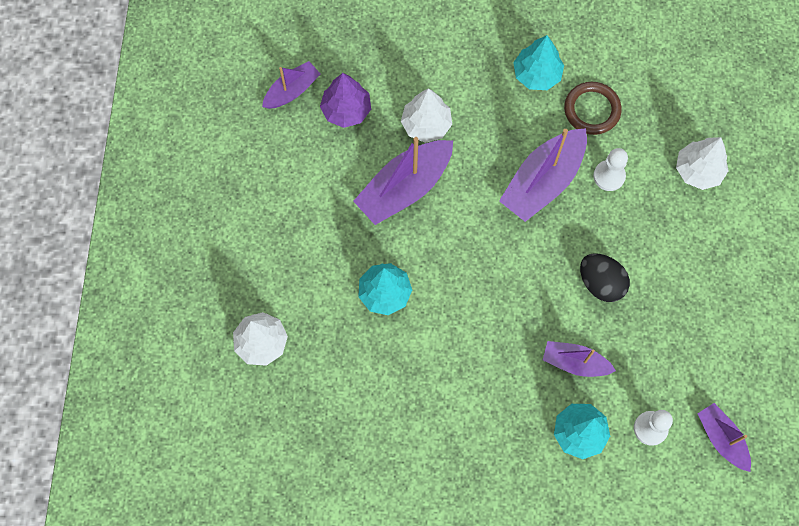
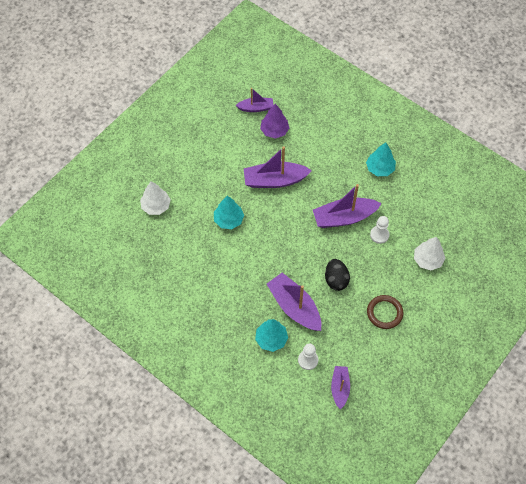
camera: 35 degrees right, 10 degrees down
(426, 125) = (307, 159): white tree -> none
(575, 362) = (294, 307): purple boat -> purple boat, size x1.70
(592, 110) = (395, 200): brown ring -> brown ring (384, 313)

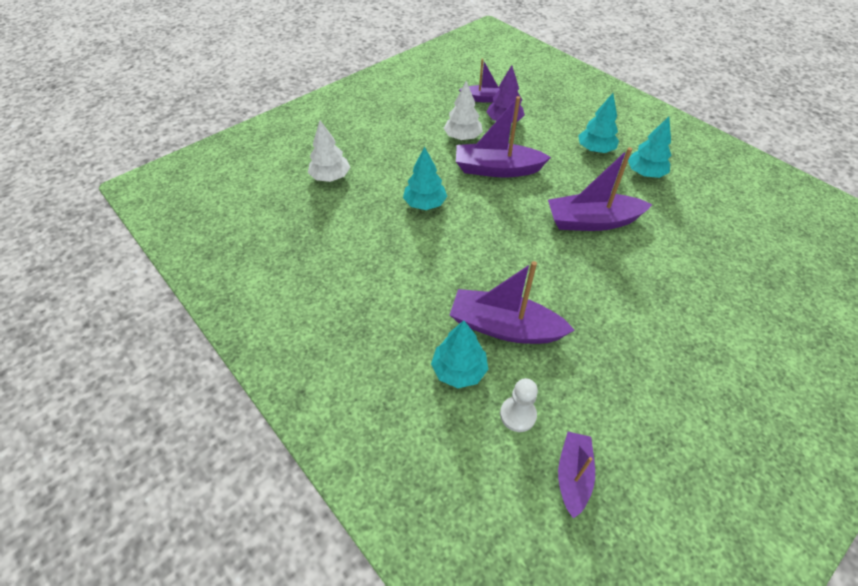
camera: 10 degrees right, 10 degrees down
(294, 307) = (504, 327): purple boat -> purple boat turned 45 degrees counterclockwise
(336, 280) = (575, 299): black egg -> none
(344, 150) = (595, 150): none -> turquoise tree
(379, 235) = (645, 249): white pawn -> none
(384, 313) = (656, 358): brown ring -> none
(427, 260) = (725, 291): white tree -> white tree (462, 137)

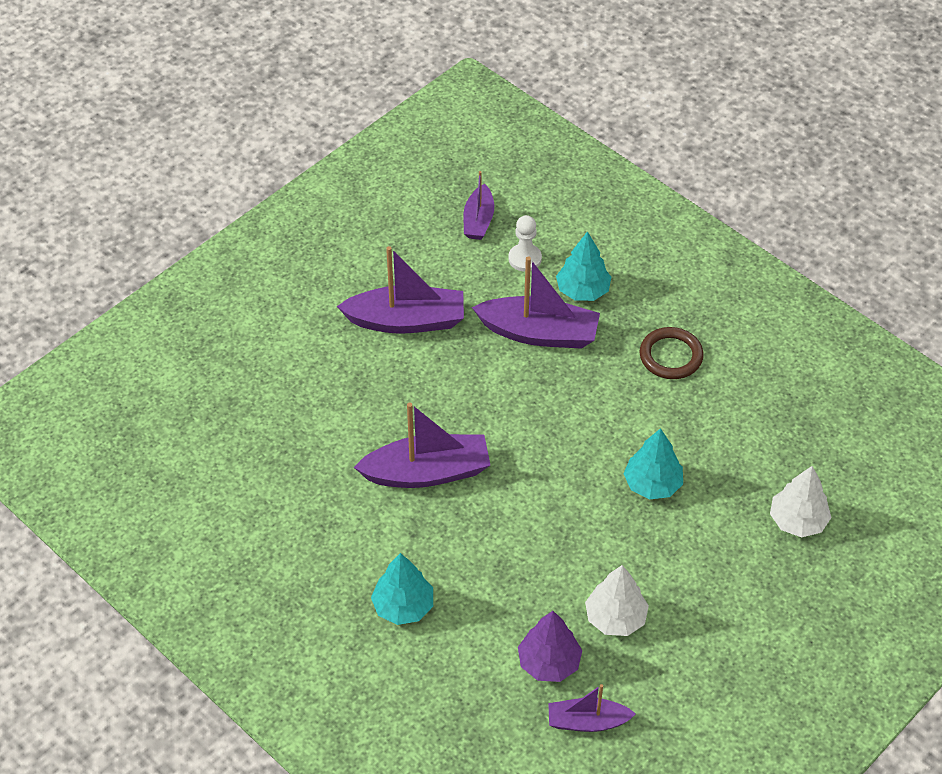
camera: 175 degrees right, 0 degrees up
(387, 297) = (671, 356): none -> brown ring
(497, 169) = (556, 554): purple boat -> purple boat (406, 321)
(645, 173) = (336, 562): turquoise tree -> none

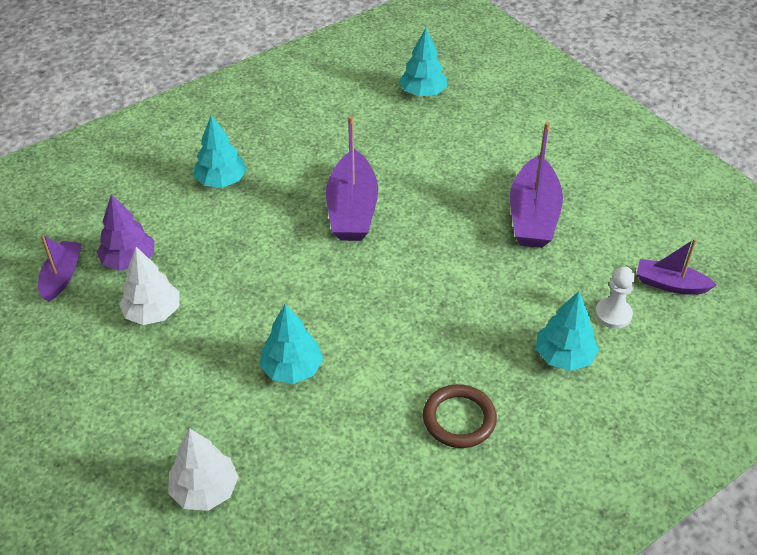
camera: 100 degrees right, 5 degrees down
(209, 435) = (423, 93): none -> turquoise tree
(539, 333) = (506, 310): purple boat -> none

